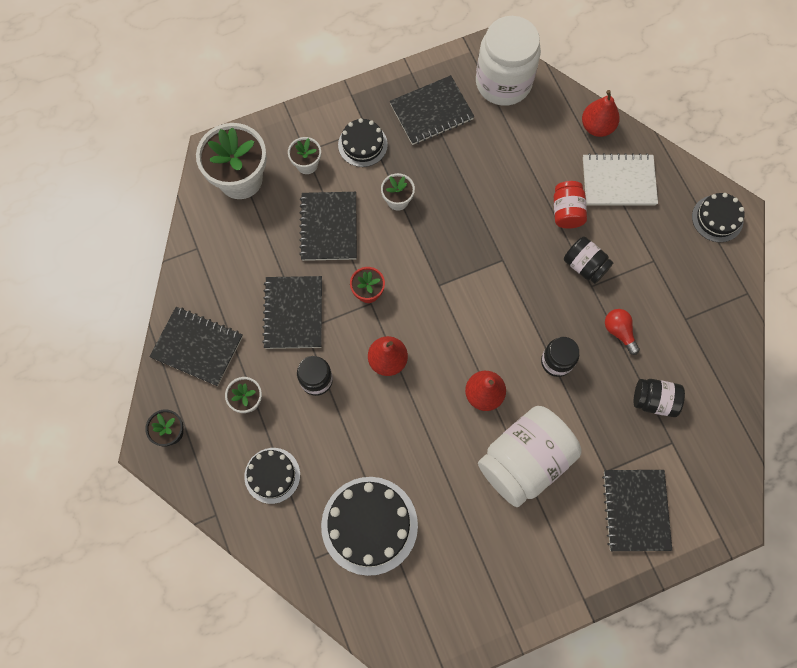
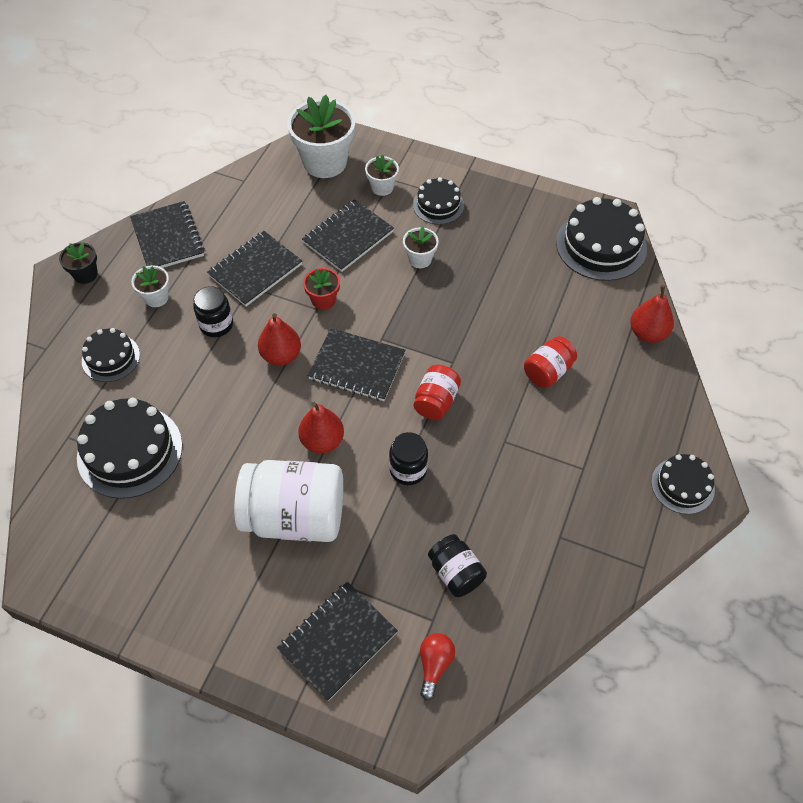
camera: 45 degrees right, 15 degrees down
(431, 112) = (517, 223): black notebook -> black notebook (357, 366)
(503, 83) = (601, 245): white jar -> black cake
(522, 298) = (436, 401): none -> red jar
(584, 266) = (516, 422): black jar -> none
(618, 181) = (620, 386): white notebook -> none
(619, 332) = (487, 494): red light bulb -> red light bulb (434, 665)

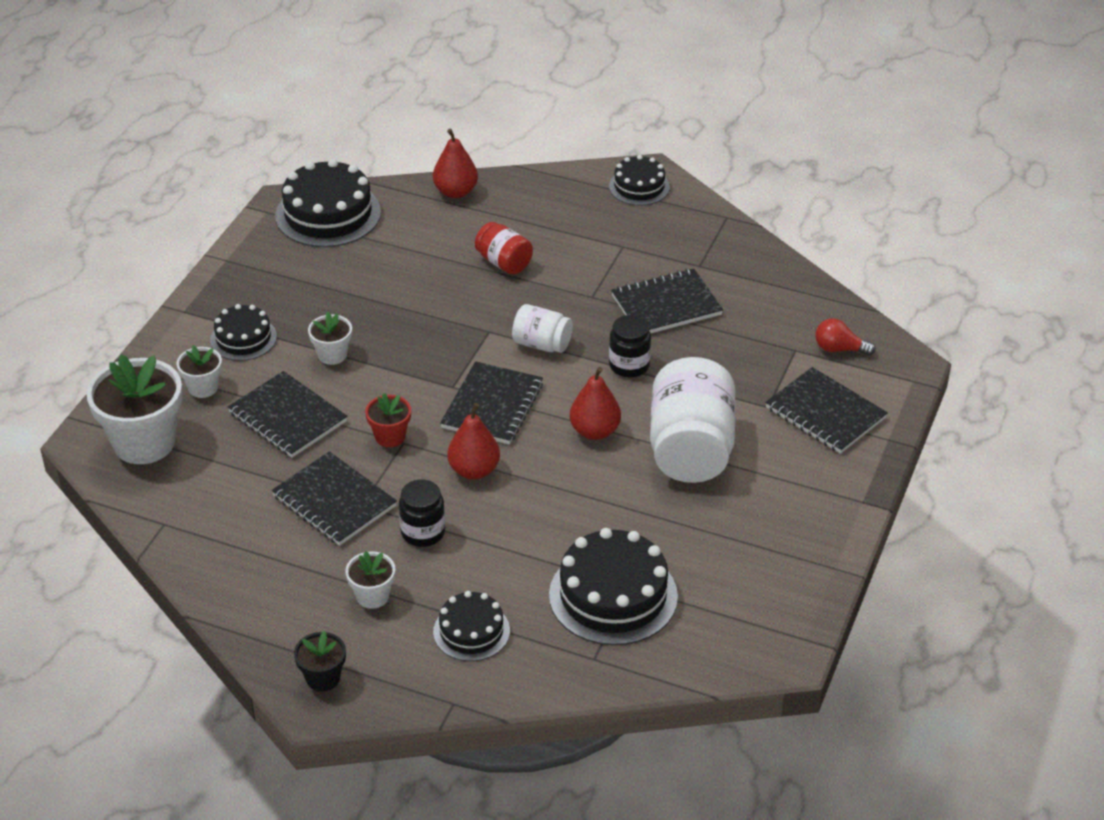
camera: 90 degrees left, 15 degrees down
(168, 238) = (264, 595): black notebook -> black notebook (666, 305)
(436, 401) = (542, 344): red jar -> white jar
(456, 573) = (744, 334): black jar -> none

